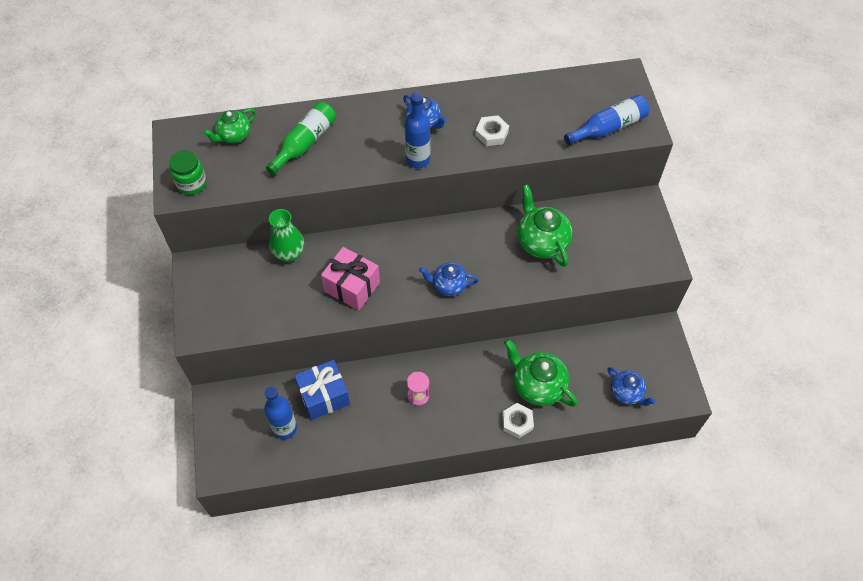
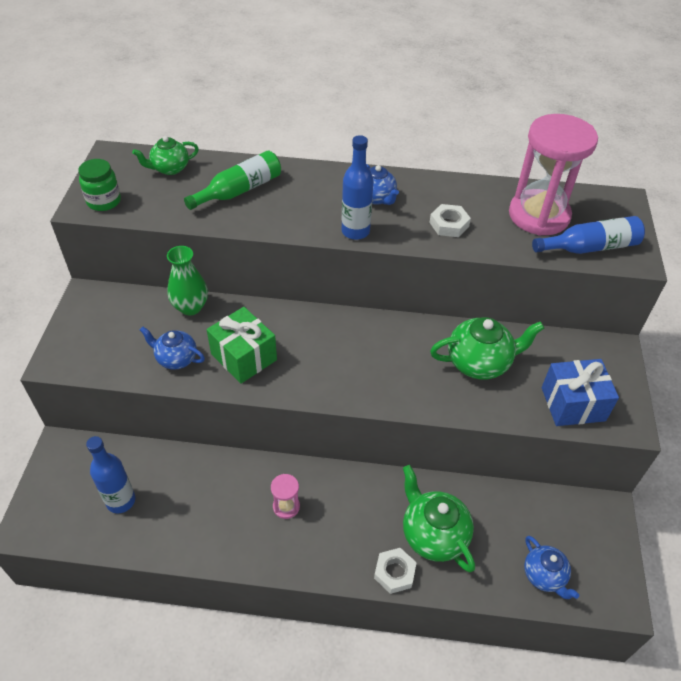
camera: 15 degrees right, 10 degrees down
(324, 396) = (179, 477): blue gift -> blue gift (573, 404)
(352, 287) = (244, 357): pink gift -> green gift
(448, 285) = (354, 382): blue teapot -> blue teapot (176, 358)
(541, 242) = (479, 362): green teapot -> green teapot turned 90 degrees clockwise
(561, 106) = (539, 215): none -> pink hourglass

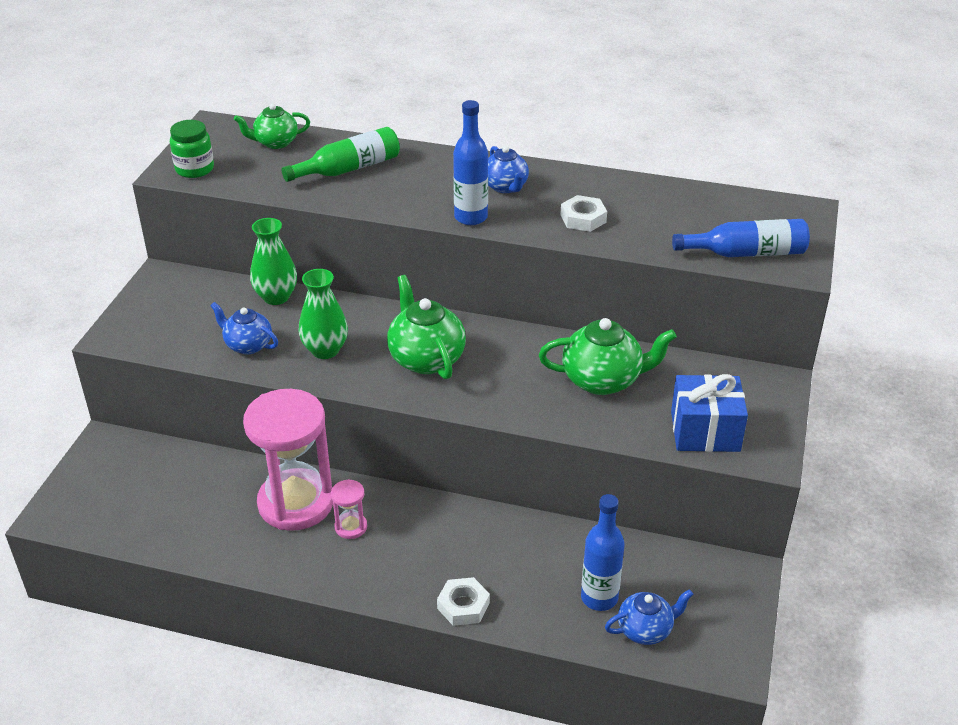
camera: 10 degrees right, 10 degrees down
(121, 501) = (161, 501): blue bottle -> blue bottle (599, 598)
(244, 357) = (325, 350): green gift -> green vase
(433, 534) = (520, 574): green teapot -> green teapot (426, 358)
(539, 215) = (695, 217): pink hourglass -> pink hourglass (296, 503)
(544, 576) = (645, 630): blue teapot -> blue teapot turned 90 degrees counterclockwise

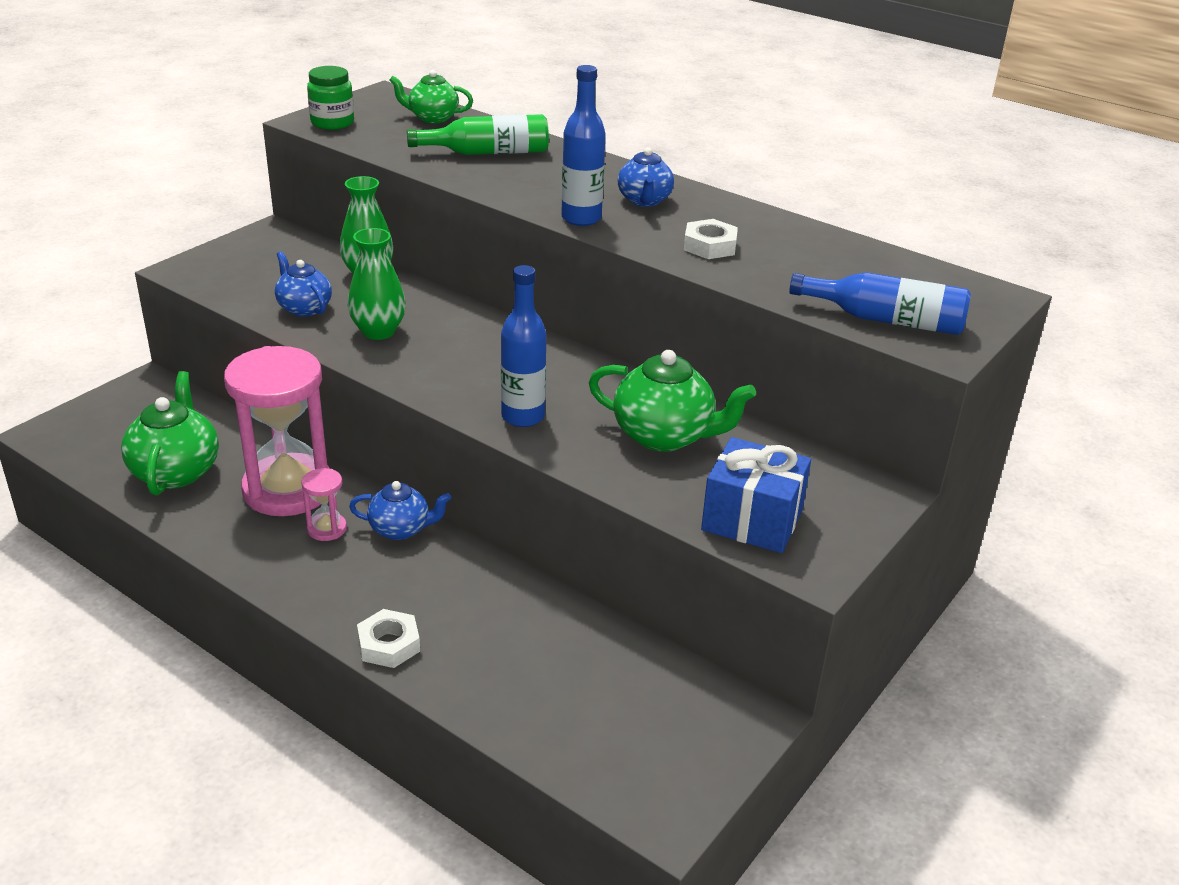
camera: 20 degrees right, 5 degrees down
(426, 358) = (479, 365): green teapot -> green teapot (176, 471)
(599, 598) = (551, 686): blue bottle -> blue bottle (523, 417)
(645, 630) = (583, 740): blue teapot -> blue teapot (401, 529)

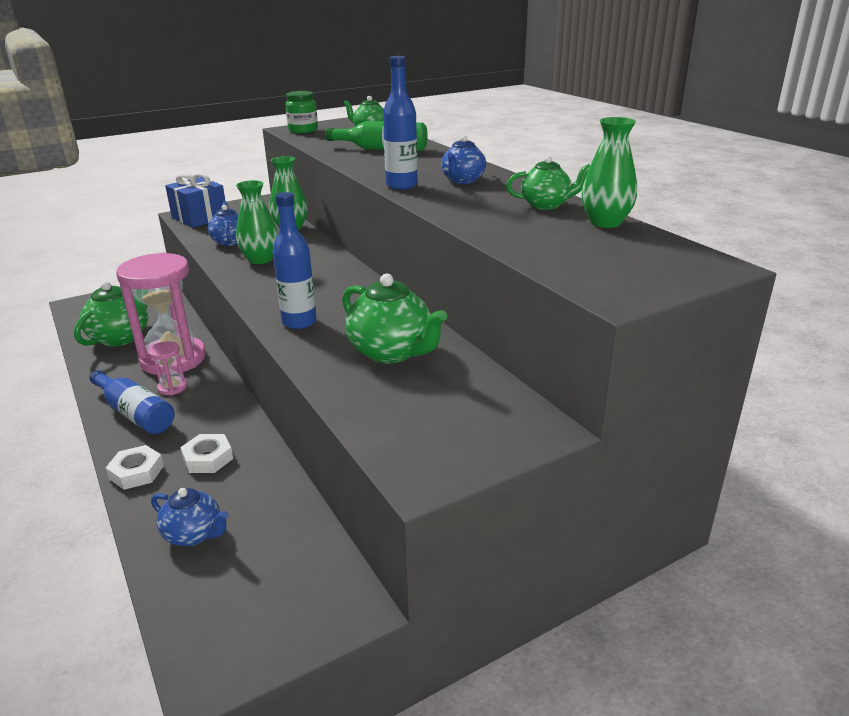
camera: 25 degrees right, 5 degrees down
(401, 529) = (218, 397): blue teapot -> blue teapot (194, 534)
(709, 246) = (481, 209): white nut -> white nut (208, 458)
(752, 520) = (403, 426): blue gift -> blue gift (200, 218)
(773, 230) = (546, 205): none -> green teapot
(854, 250) = (605, 222): none -> green vase
(886, 320) = (582, 269): blue bottle -> blue bottle (135, 413)

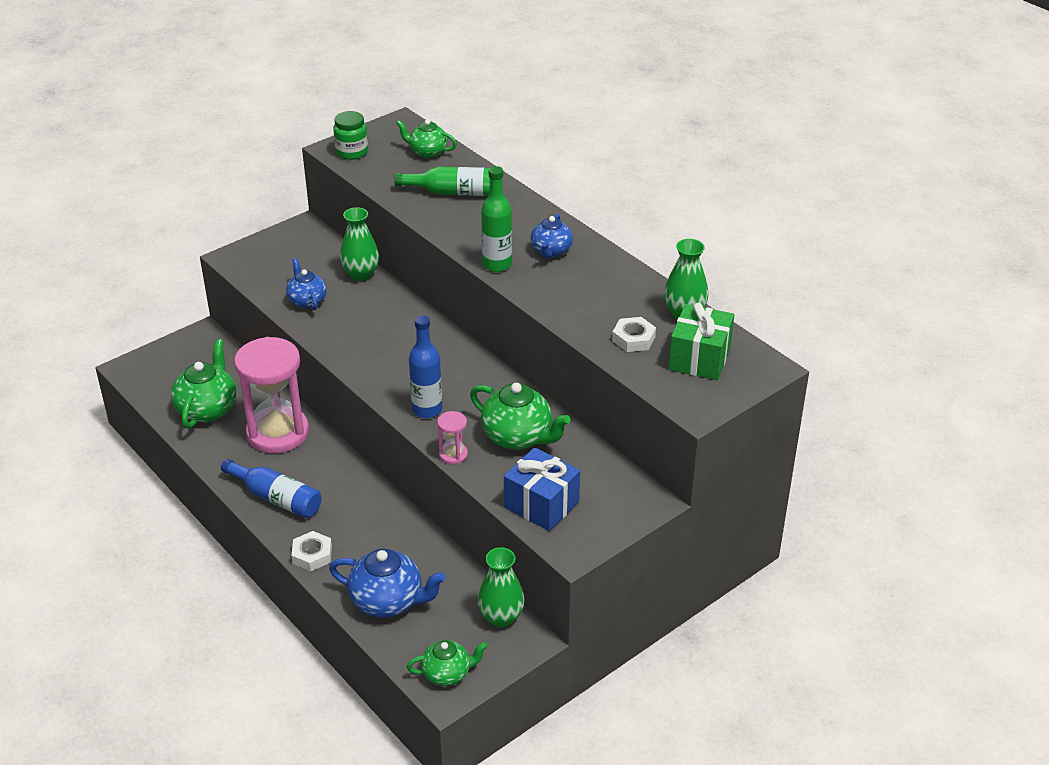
camera: 10 degrees left, 10 degrees up
(172, 387) = (295, 466): pink hourglass -> pink hourglass (453, 454)
(194, 534) = (388, 601): blue teapot -> blue teapot, size x1.58
(200, 218) = (253, 263): blue gift -> blue gift (541, 504)
(208, 458) = (366, 536): white nut -> white nut (633, 339)
(260, 259) = (352, 327): green vase -> green vase (501, 617)
(401, 186) = (497, 265): blue bottle -> green bottle
(546, 205) = (633, 289): green teapot -> green teapot (447, 674)
(623, 255) = (699, 358): none -> green gift

